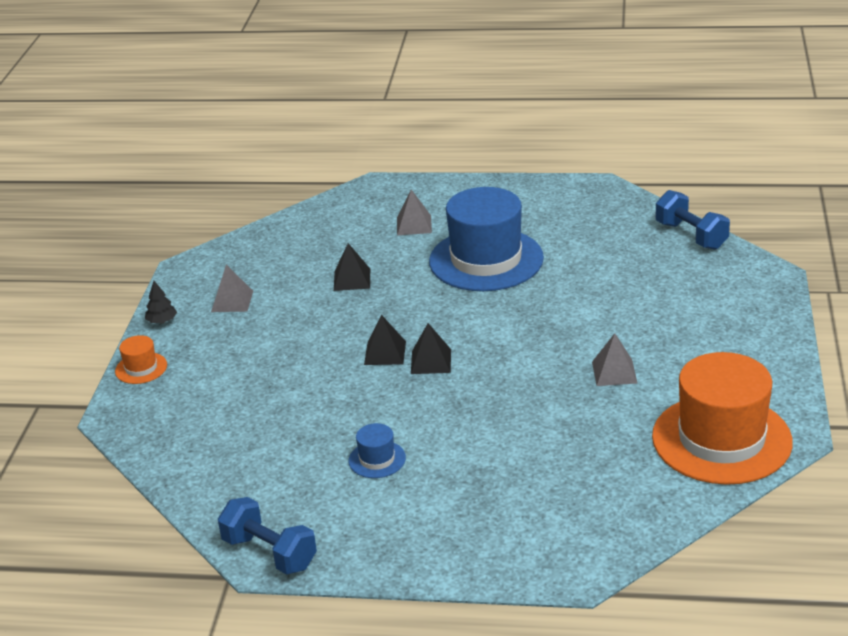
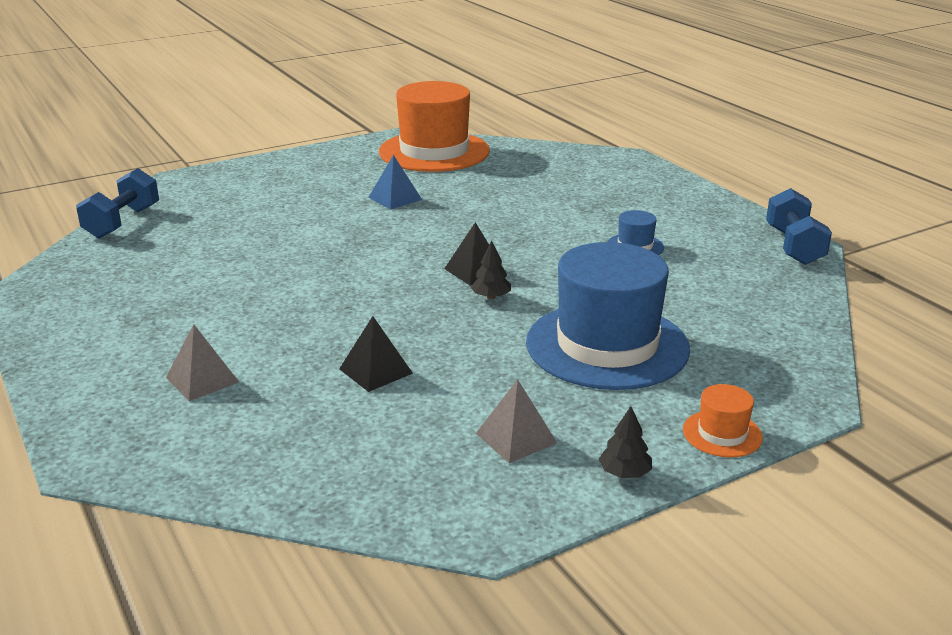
camera: 130 degrees left, 5 degrees down
(385, 353) = (491, 297): black pyramid -> black tree
(486, 260) = (255, 305): blue hat -> blue hat (607, 345)
(614, 372) = (395, 198): grey pyramid -> blue pyramid

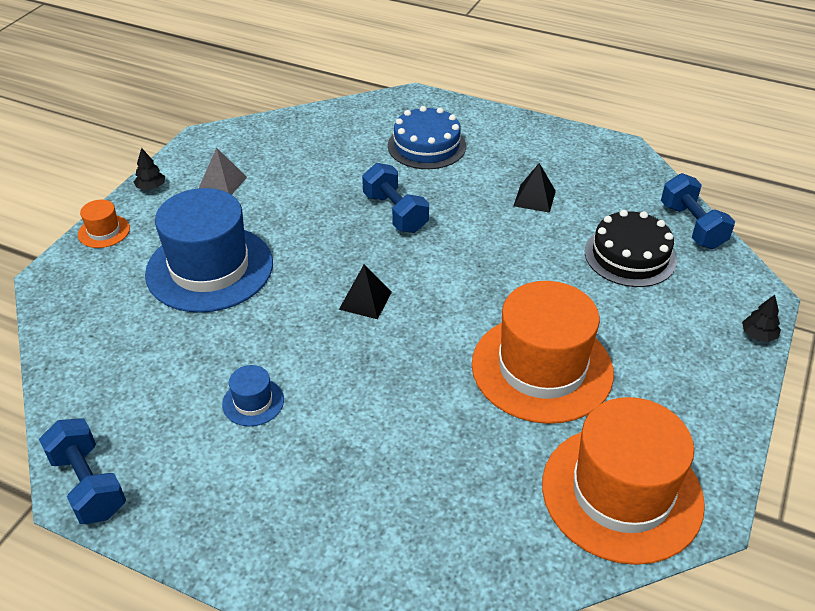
camera: 145 degrees right, 15 degrees up
(202, 379) = (426, 146): grey pyramid -> blue cake
(211, 224) = (630, 256): none -> black cake
(351, 324) = (395, 213): none -> blue dumbbell
(376, 371) = (340, 188): black pyramid -> black pyramid (534, 198)
(395, 198) = (542, 368): blue pyramid -> orange hat
(491, 297) = (327, 278): black tree -> black tree (758, 335)

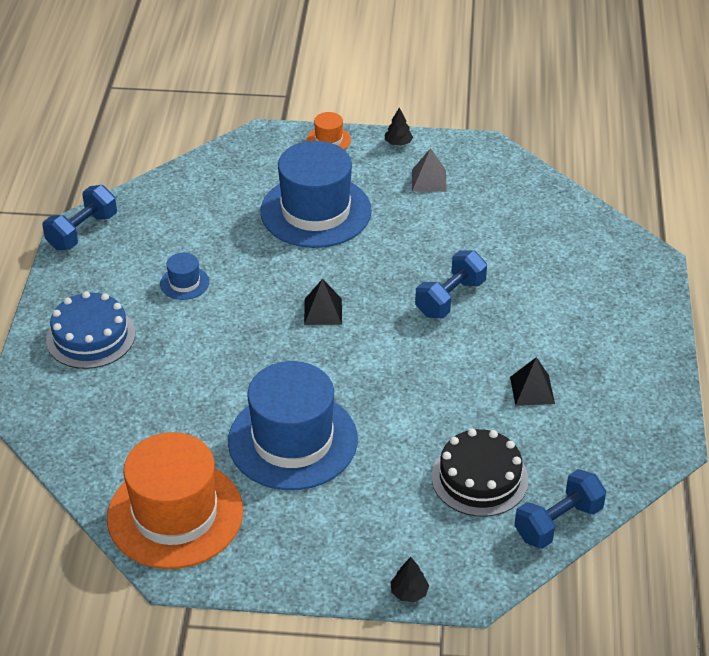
camera: 70 degrees right, 0 degrees up
(426, 146) = (571, 292): blue cake -> blue cake (90, 337)
(542, 368) = (292, 440): orange hat -> blue hat

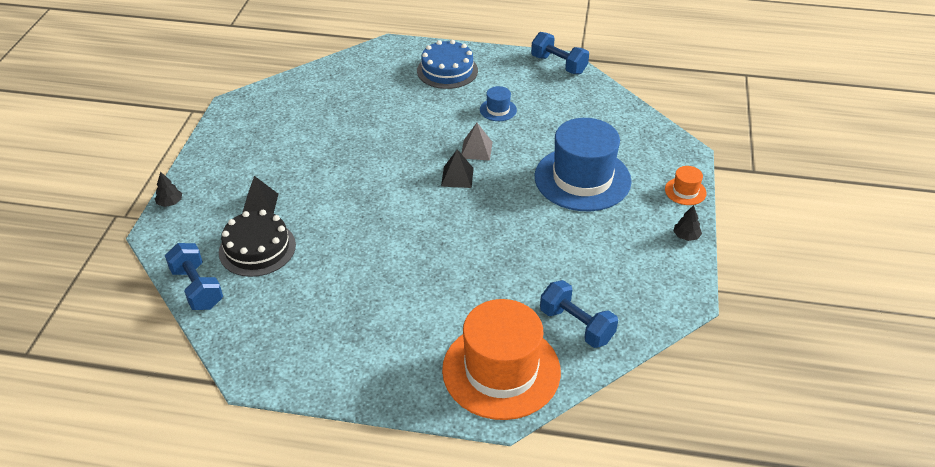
camera: 95 degrees right, 0 degrees up
(175, 514) = (277, 105): orange hat -> orange hat (501, 370)
(292, 440) = (325, 156): blue hat -> none
(429, 180) = (629, 252): grey pyramid -> grey pyramid (476, 150)
(450, 298) = (463, 251): blue dumbbell -> blue dumbbell (576, 325)
(532, 390) = (342, 291): black pyramid -> black pyramid (260, 203)

